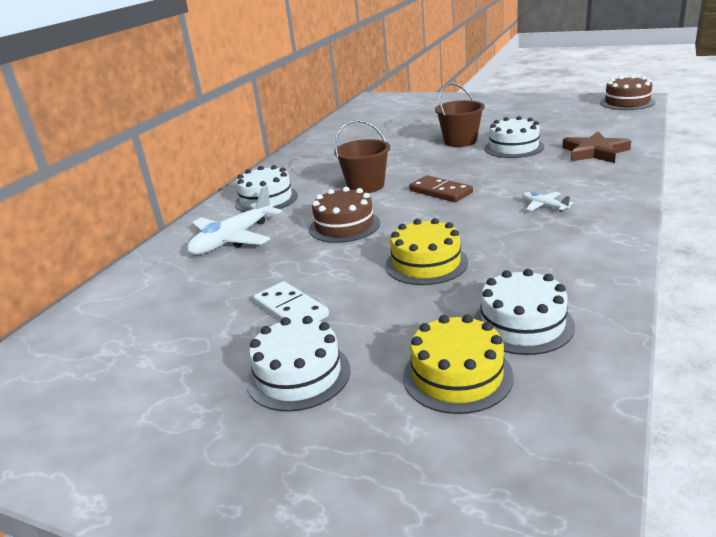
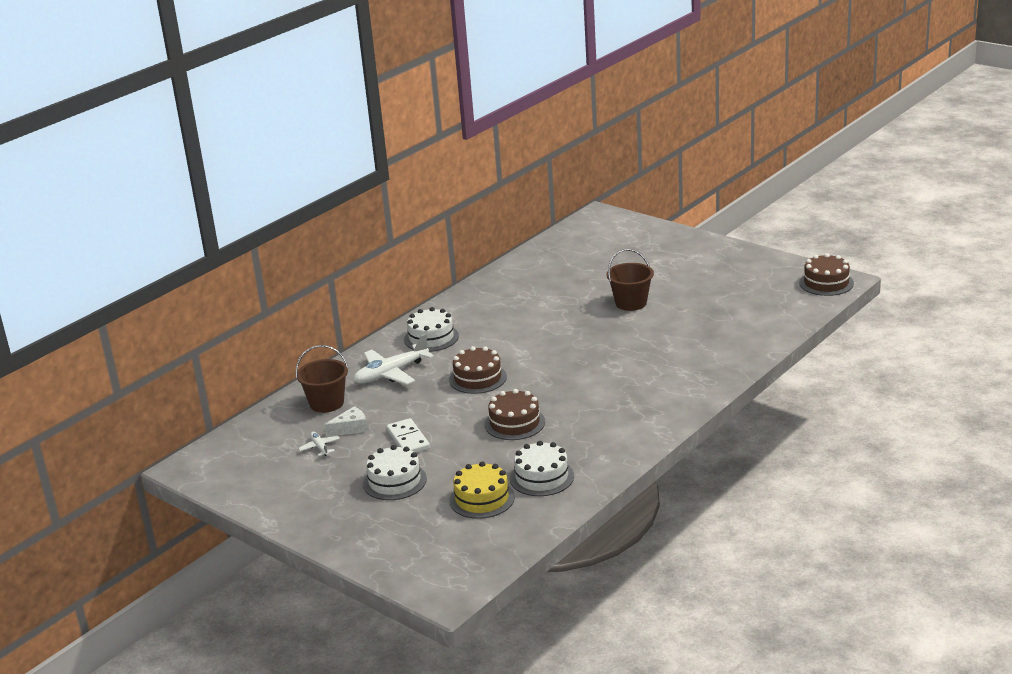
camera: 15 degrees right, 0 degrees up
(200, 310) = (350, 428): none -> white cheese
(366, 186) = (517, 340): brown bucket -> brown bucket (326, 403)
(426, 263) = (514, 423): yellow cake -> brown cake
(440, 191) = (571, 359): brown domino -> none
(514, 147) = (669, 321): white cake -> none
(544, 206) = (635, 391): white plane -> white plane (320, 447)
(594, 152) = (728, 343): brown star -> none

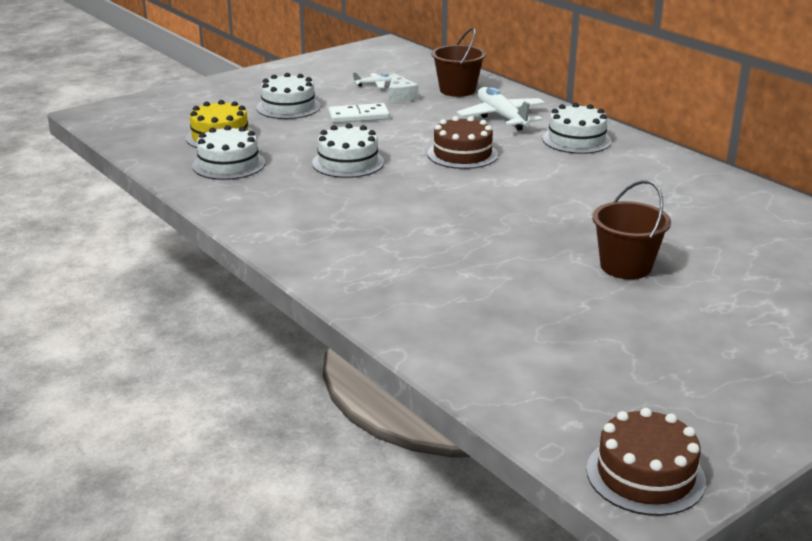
camera: 100 degrees right, 0 degrees up
(514, 423) = (348, 162): brown cake -> white cake

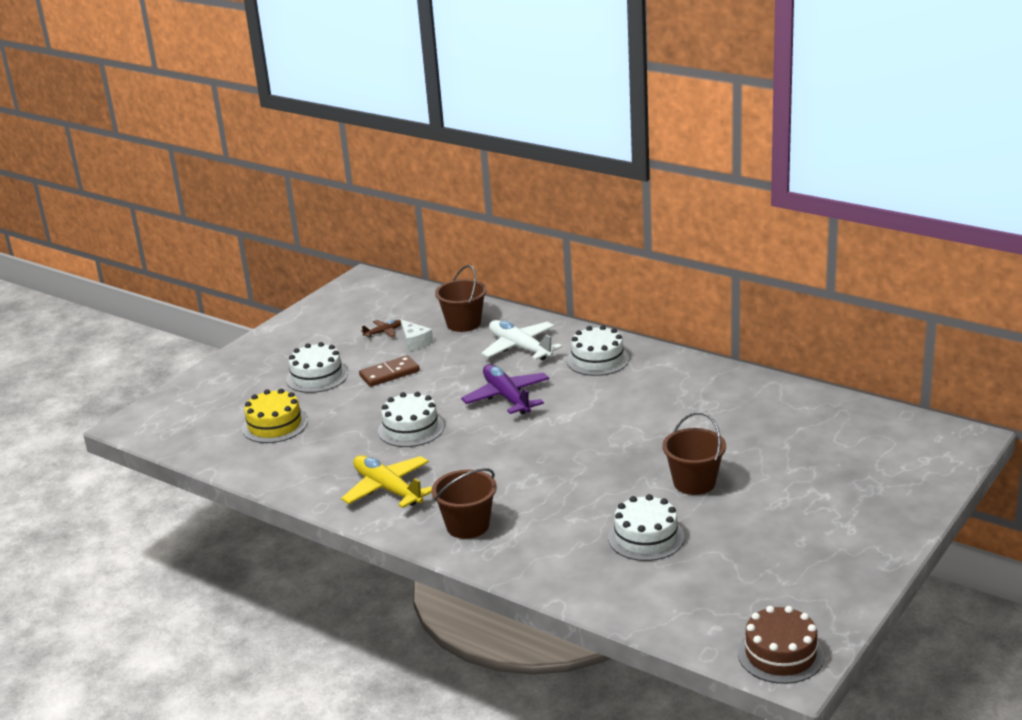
camera: 15 degrees left, 0 degrees up
(229, 164) = (304, 454): white cake -> white cake (646, 537)
(288, 208) = (387, 489): none -> yellow plane
(347, 256) = (467, 525): none -> brown bucket
(358, 116) = (389, 374): white domino -> brown domino
(376, 85) = (383, 332): white plane -> brown plane
(462, 154) = (507, 397): brown cake -> purple plane

